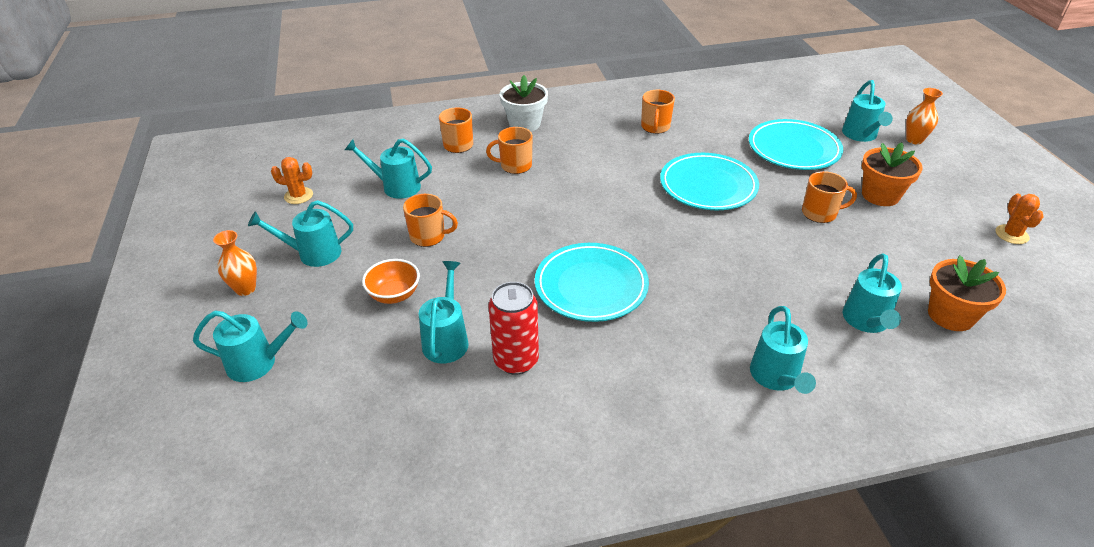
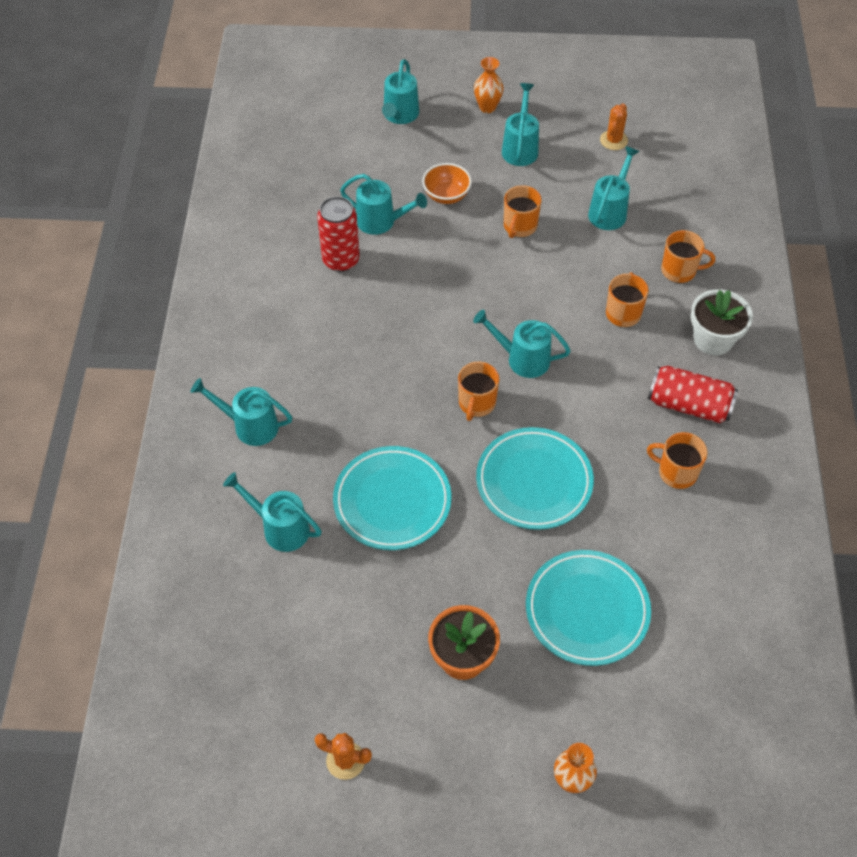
camera: 105 degrees right, 15 degrees up
(591, 286) = (408, 330): turquoise plate -> turquoise plate (392, 501)
(593, 128) = (689, 405): none -> red can
(820, 213) = (450, 572): orange mug -> orange mug (476, 403)
(861, 136) = (599, 714): turquoise watering can -> turquoise watering can (521, 359)
(950, 315) = (258, 607): orange flower pot -> none

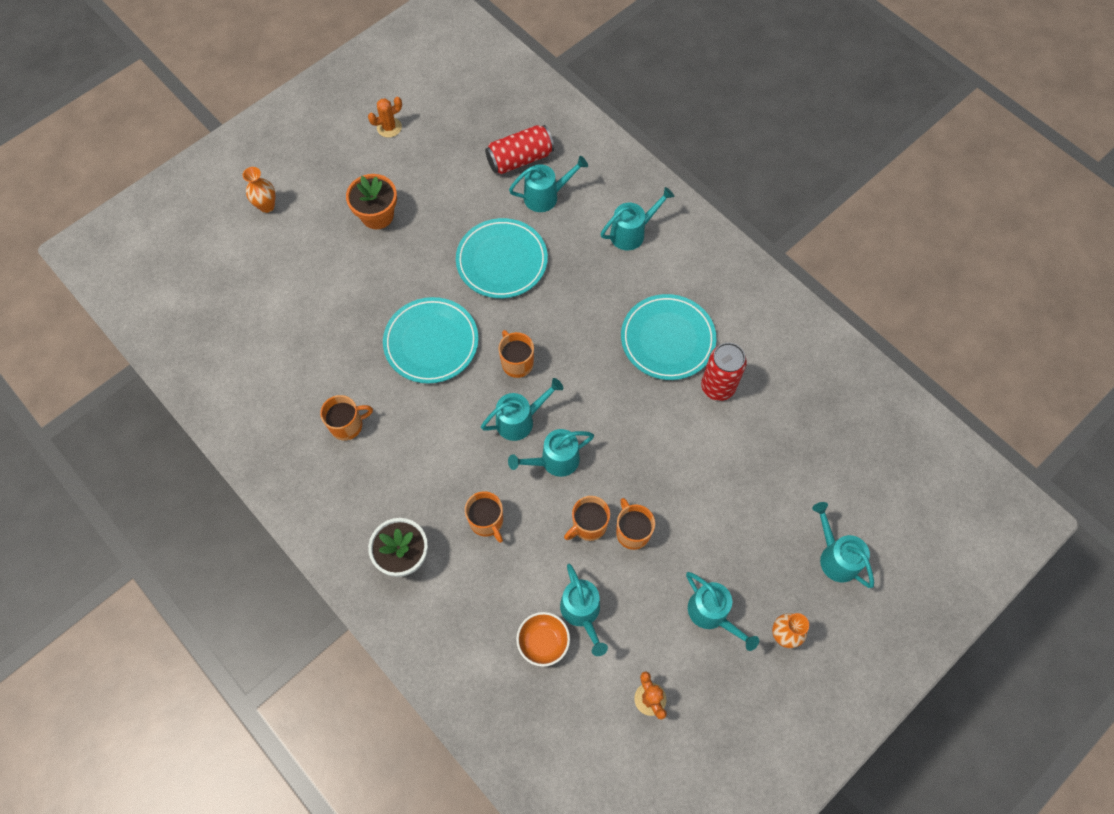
camera: 135 degrees right, 10 degrees up
(381, 222) = (729, 443): turquoise watering can -> turquoise watering can (554, 461)
(446, 195) = (713, 510): orange bowl -> orange bowl (543, 642)
(587, 610) = (331, 294): turquoise plate -> turquoise plate (667, 339)
(679, 270) = (479, 601): orange mug -> orange mug (588, 525)
(689, 405) = (378, 483): red can -> red can (520, 159)

